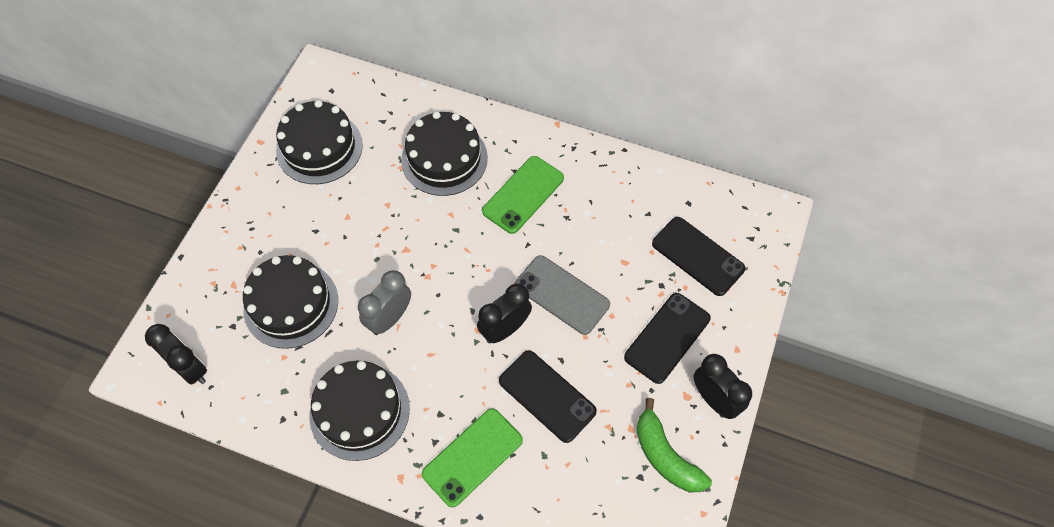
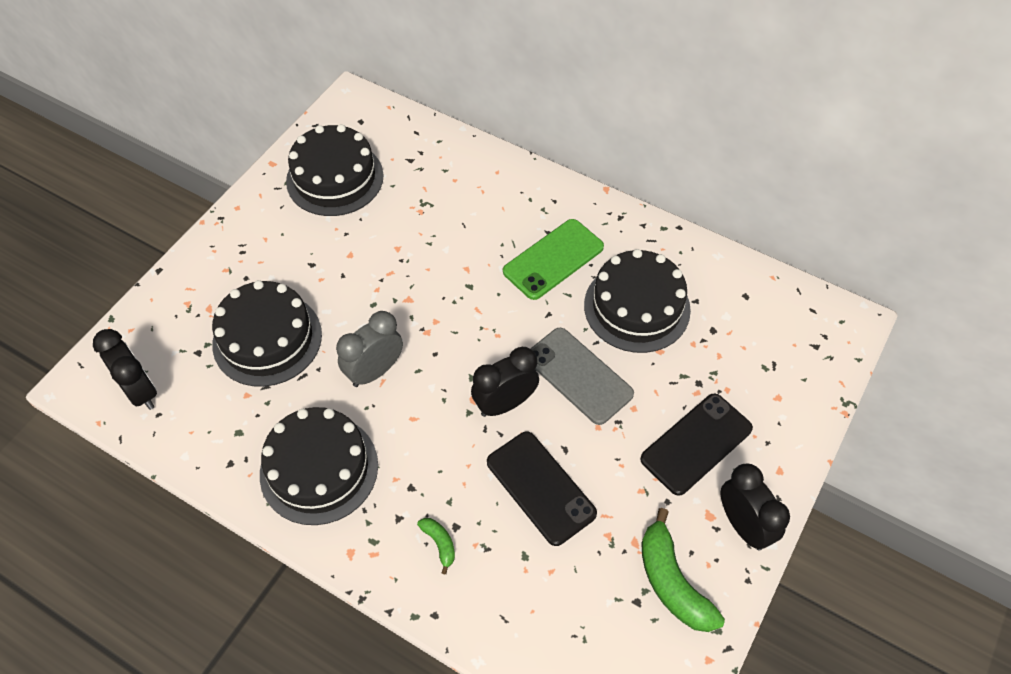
camera: 10 degrees right, 5 degrees down
(444, 158) = (471, 208): black cake -> black cake (637, 307)
(472, 457) = (439, 543): green phone -> green banana
(698, 256) = (748, 357): black phone -> none

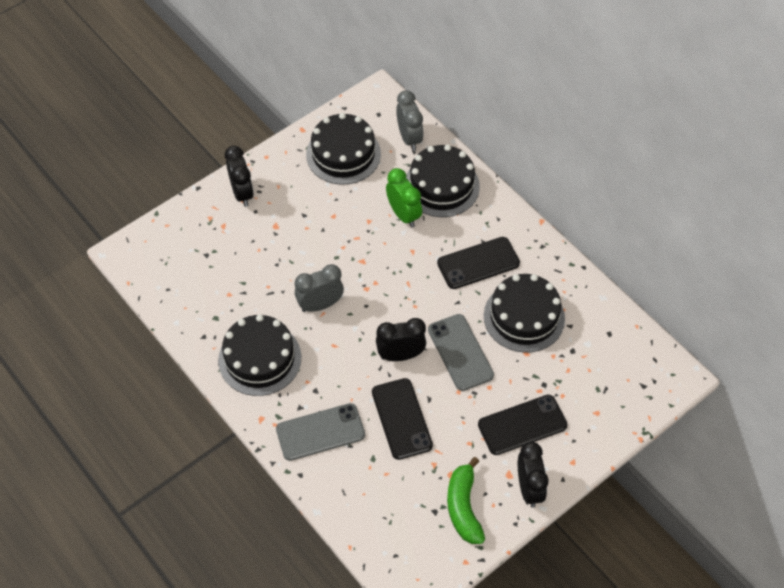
camera: 20 degrees right, 0 degrees up
(141, 391) = (161, 270): black clock -> black clock (242, 193)
(267, 339) = (255, 260): black cake -> black cake (441, 186)
(409, 138) = (409, 138): none -> grey clock
(438, 228) = (403, 215): none -> green clock
(439, 543) = (320, 432): green banana -> grey phone
(553, 259) = (478, 263): green phone -> black phone

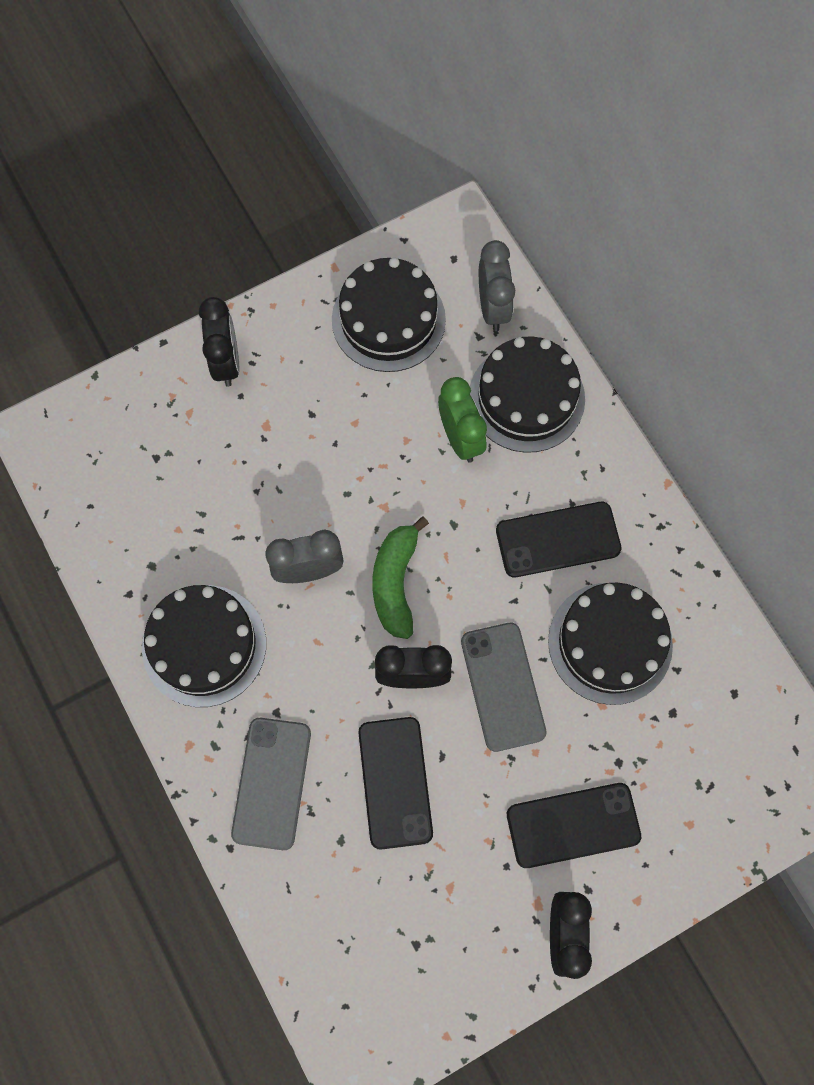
camera: 10 degrees right, 15 degrees up
(320, 432) = (271, 783): grey phone -> grey phone turned 75 degrees counterclockwise
(463, 507) = (460, 946): green banana -> green banana (395, 582)

